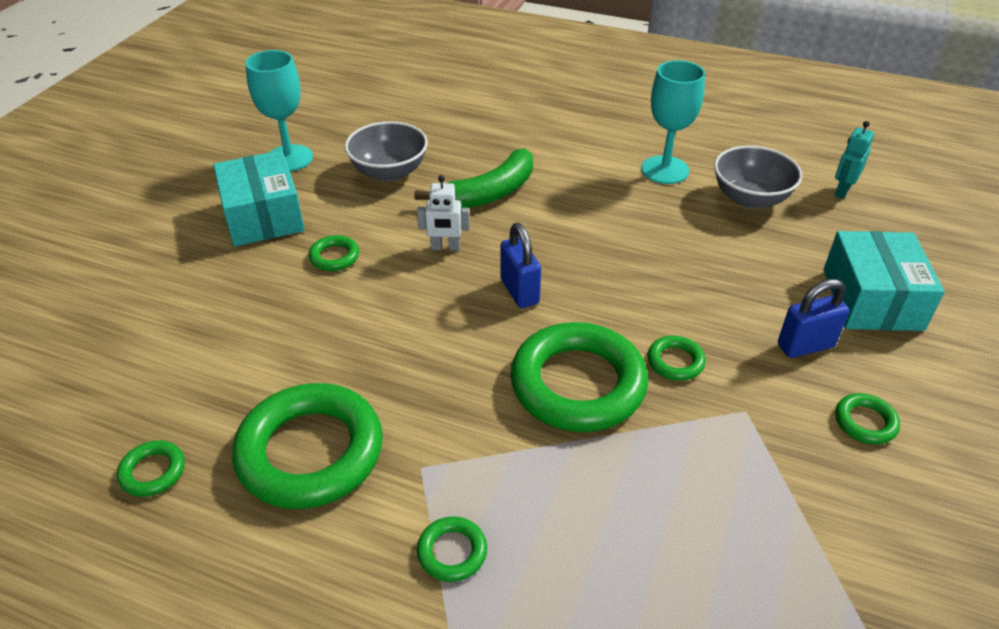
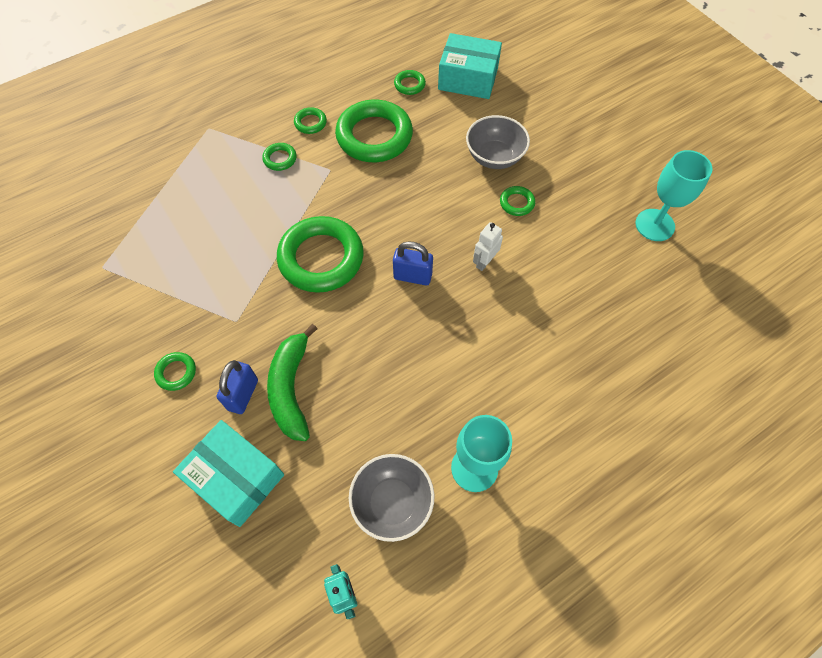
camera: 125 degrees right, 20 degrees up
(263, 216) = (587, 186): turquoise box -> turquoise box (468, 79)
(389, 172) = (597, 275): grey bowl -> grey bowl (494, 157)
(488, 194) = (528, 320): green banana -> green banana (291, 388)
(675, 361) = (294, 315): green ring -> green ring (310, 123)

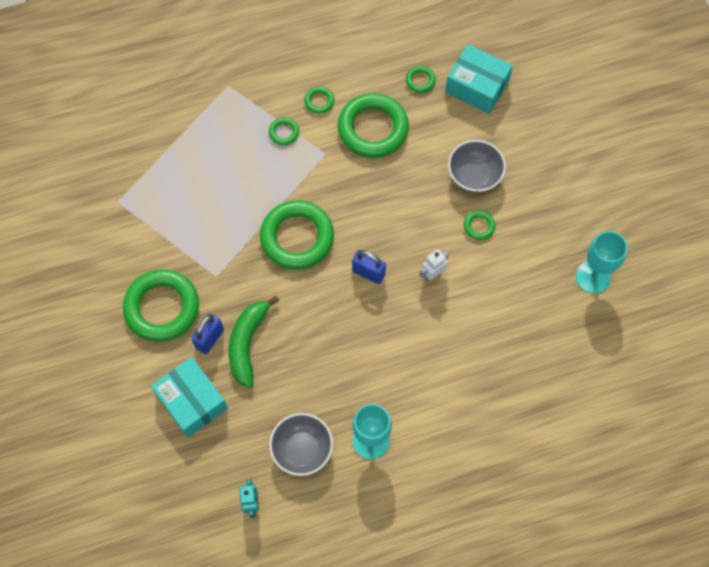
camera: 15 degrees right, 5 degrees up
(176, 372) = (162, 308): green ring -> green ring, size x2.31

